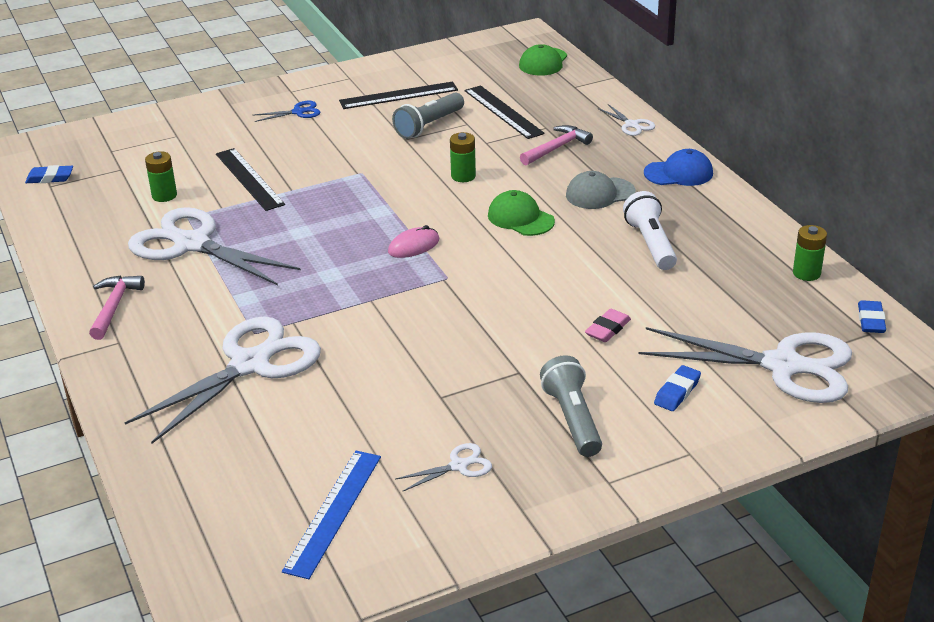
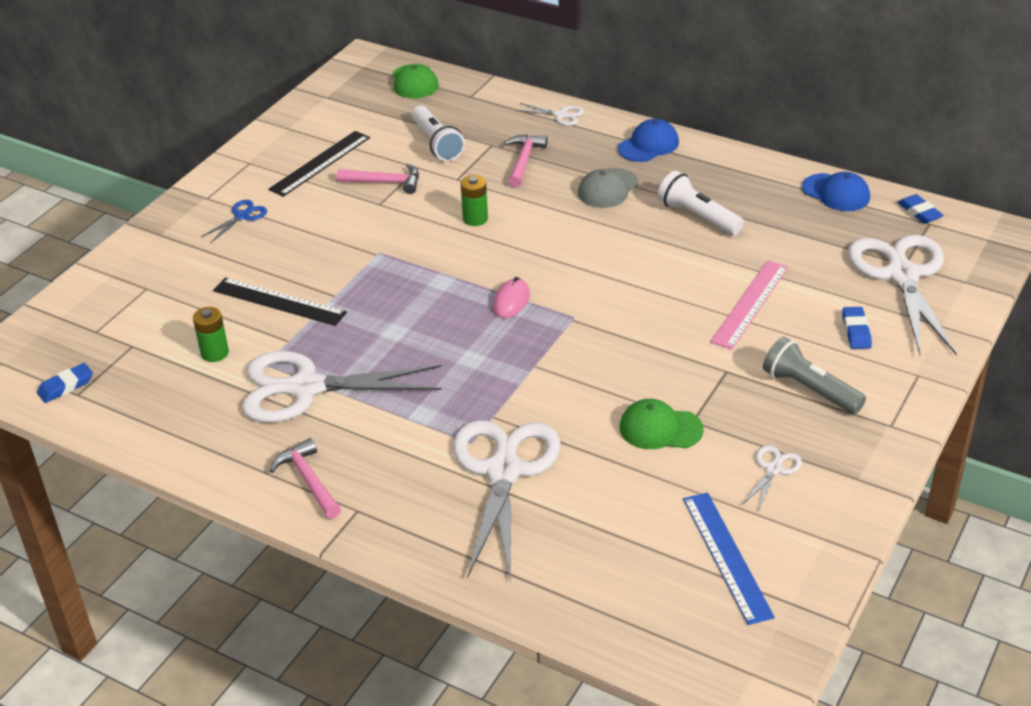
camera: 35 degrees left, 5 degrees up
(429, 126) = (385, 182): grey flashlight -> pink hammer
(503, 112) = (436, 143): black ruler -> white flashlight
(520, 218) = (570, 237): green cap -> green cap (660, 429)
(608, 329) = (750, 304): pink eraser -> pink ruler
(782, 366) = (902, 275): white scissors -> white scissors turned 75 degrees counterclockwise
(806, 273) = (836, 193): green battery -> blue cap

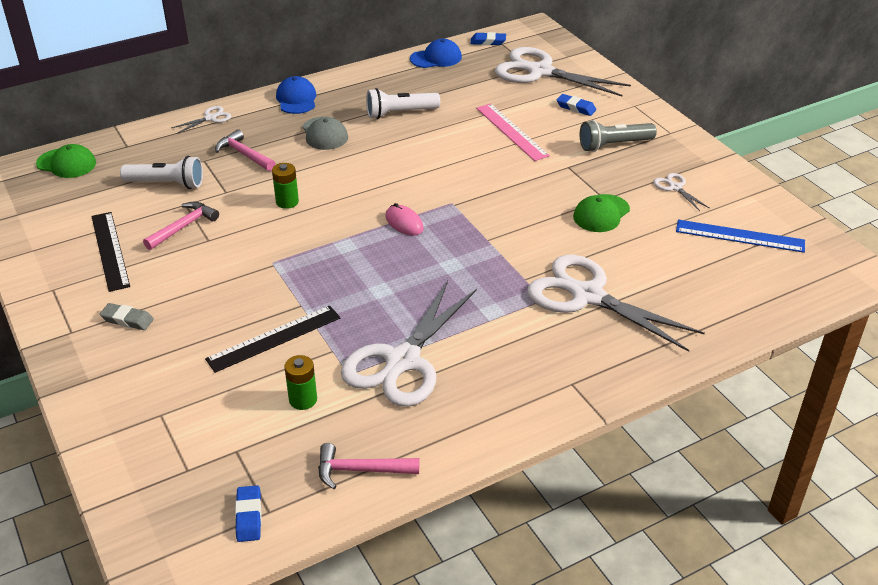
camera: 60 degrees left, 0 degrees up
(242, 216) = (127, 320): blue scissors -> grey eraser
(308, 480) = (515, 398): pink hammer -> pink hammer (360, 470)

